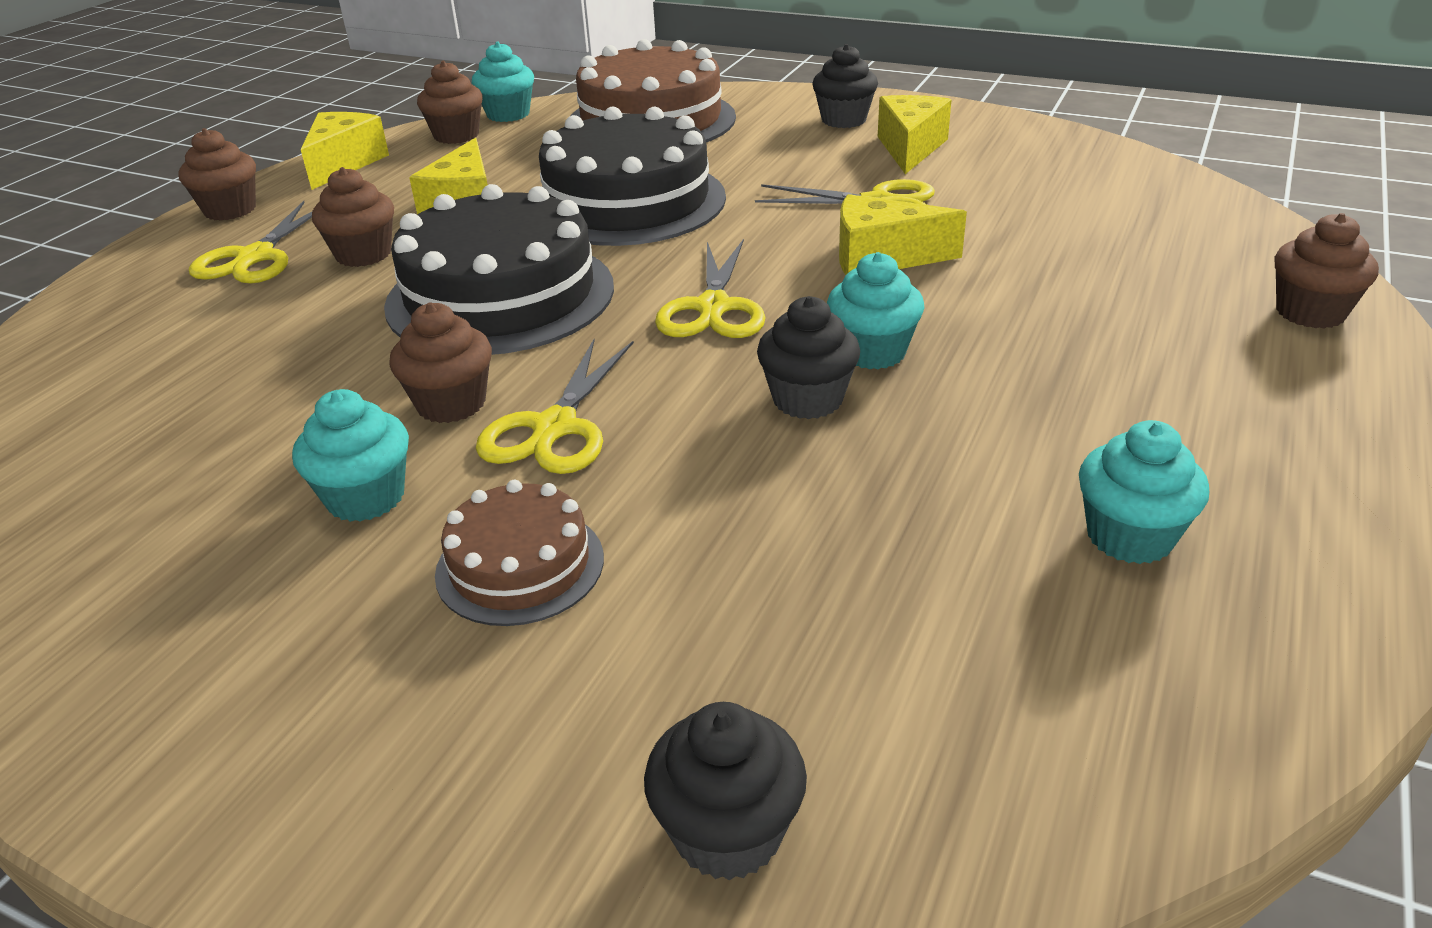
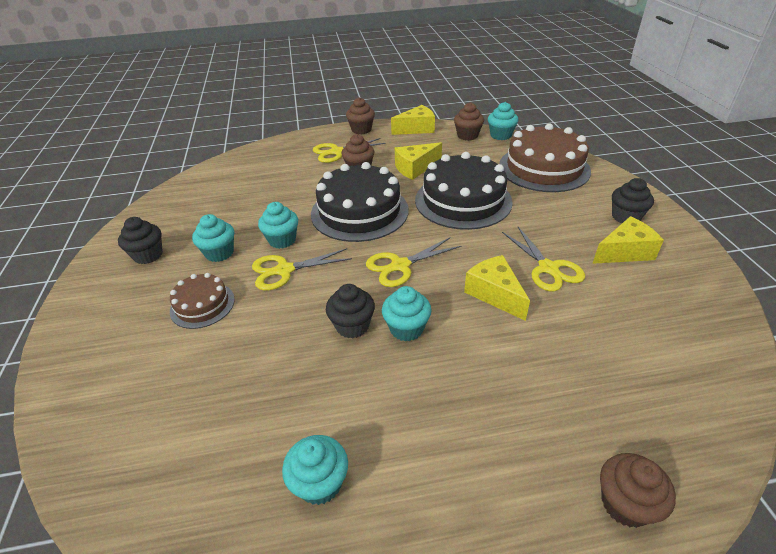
camera: 55 degrees right, 5 degrees up
(451, 404) = (282, 240): brown cupcake -> turquoise cupcake
(728, 832) = (93, 422): black cupcake -> black cupcake (148, 255)

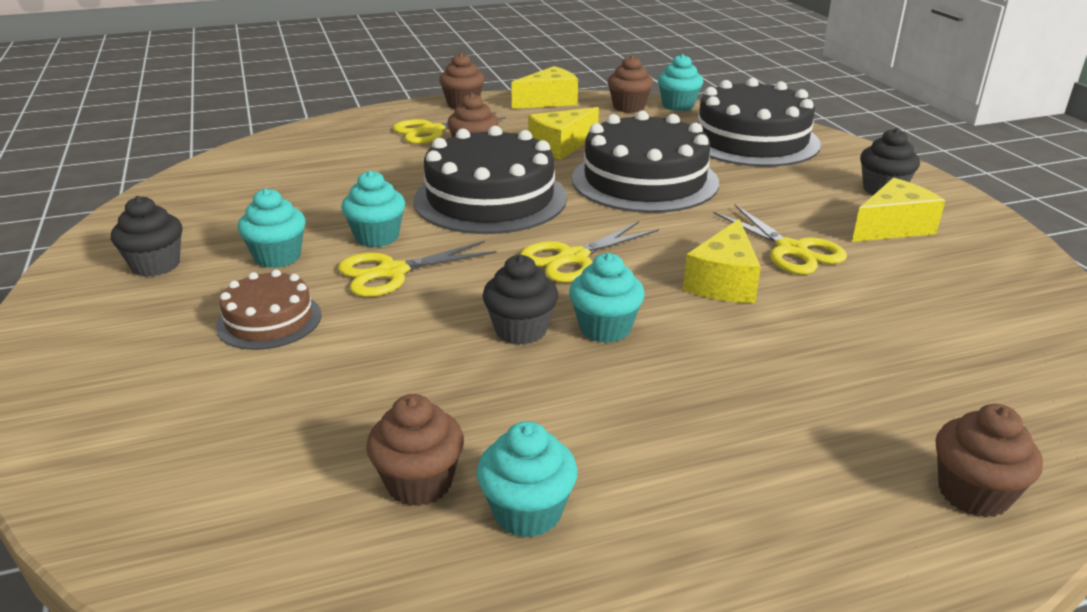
camera: 10 degrees left, 10 degrees down
(259, 450) = (419, 483): none -> brown cupcake
(494, 294) = (723, 282): yellow cheese -> yellow cheese turned 120 degrees counterclockwise
(544, 168) = (752, 140): brown cake -> black cake

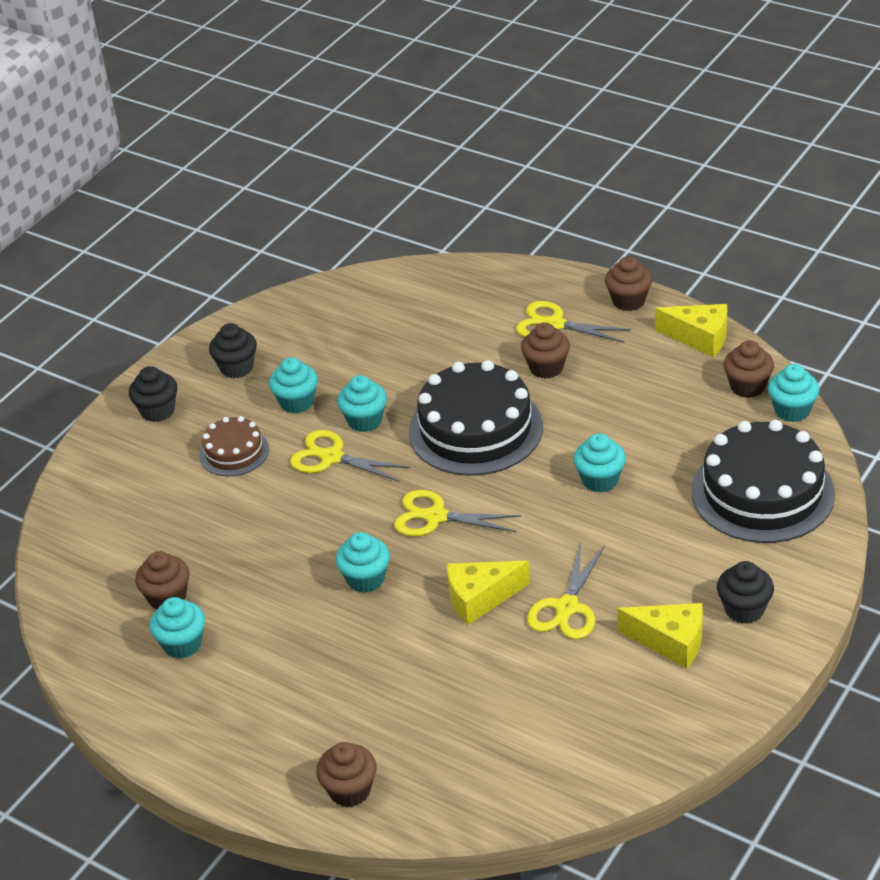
camera: 55 degrees right, 10 degrees up
(521, 330) = (327, 548): black cupcake -> black cupcake (157, 411)
(561, 146) = (610, 403): yellow cheese -> none
(644, 180) = (600, 480): black cake -> turquoise cupcake

